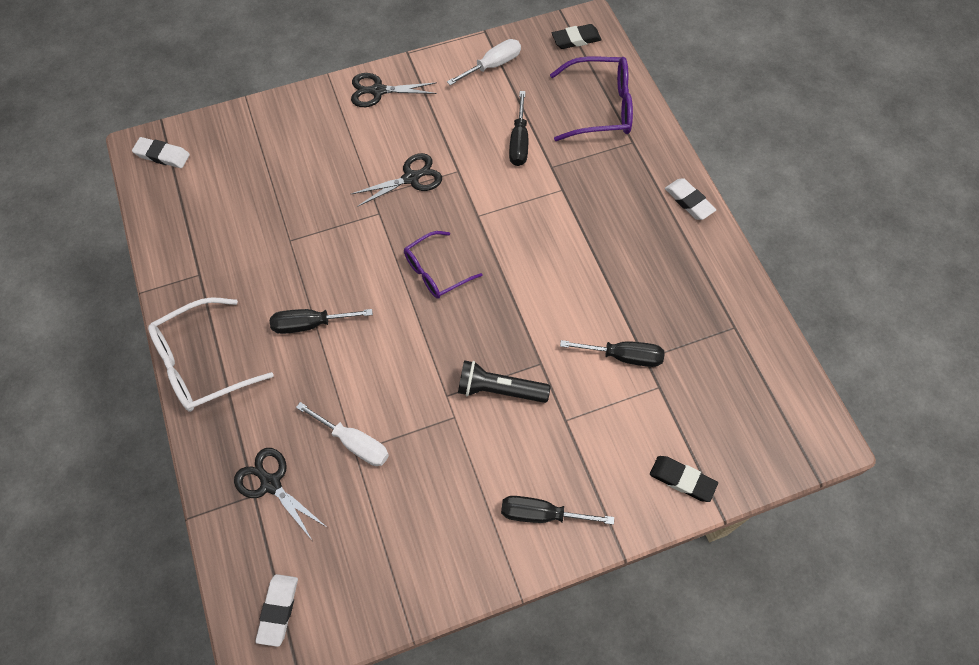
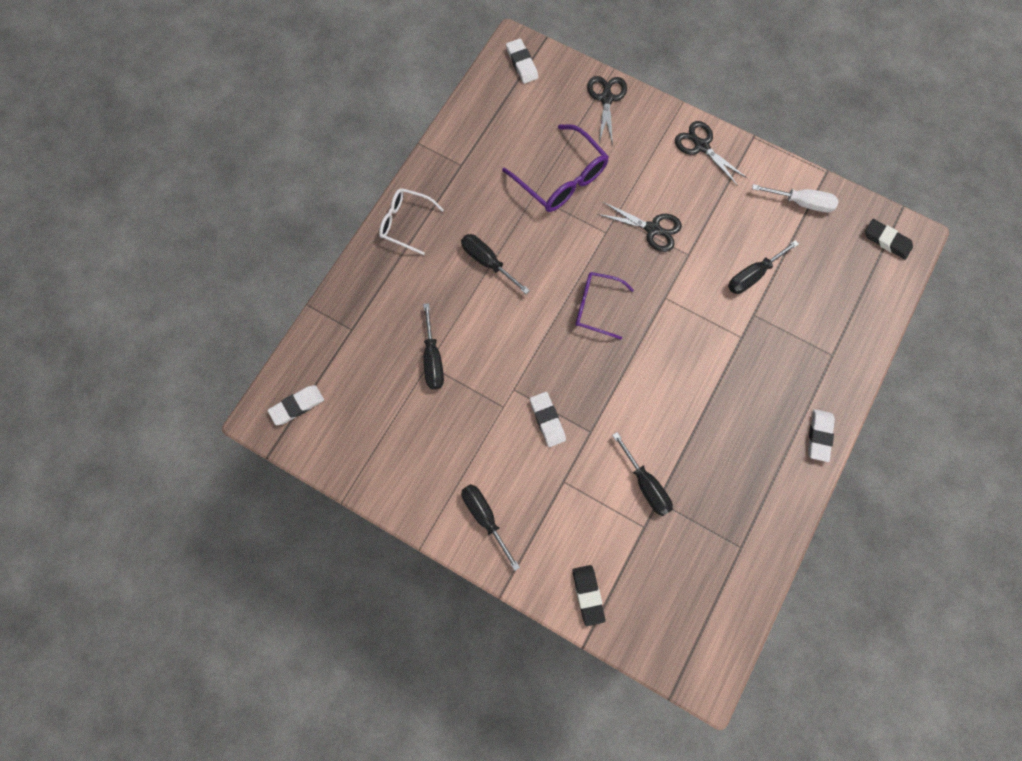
camera: 50 degrees right, 10 degrees up
(202, 363) = (405, 223): white glasses -> white glasses, size x0.66
(271, 483) = (366, 333): black scissors -> black scissors (606, 99)
(354, 442) = (433, 359): white screwdriver -> black screwdriver
(499, 389) = (547, 420): black flashlight -> white eraser
(600, 107) = (841, 308): purple glasses -> purple glasses (561, 179)

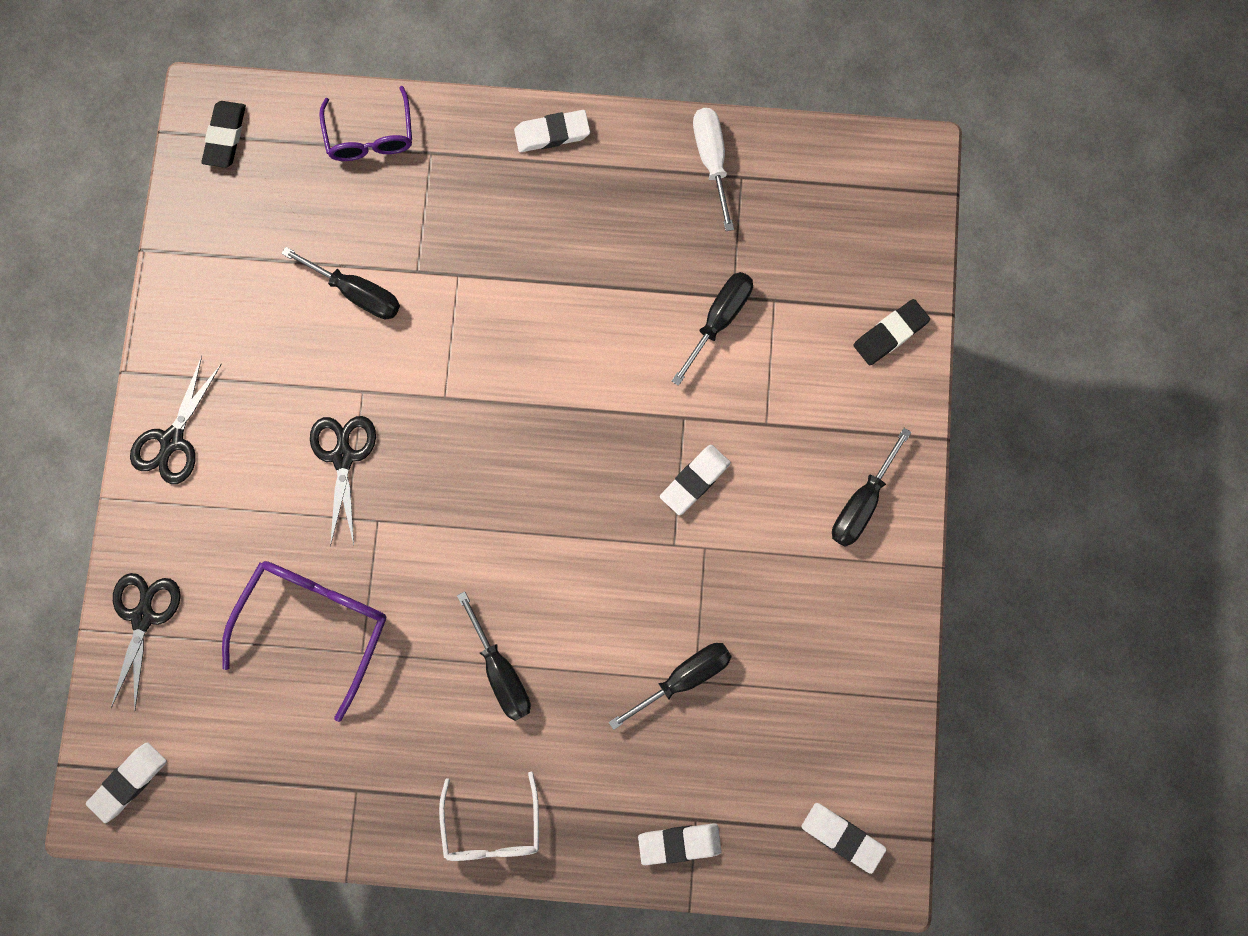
camera: 115 degrees left, 5 degrees up
(344, 315) = (679, 843): none -> white eraser
(487, 262) = (501, 671): black screwdriver -> black screwdriver turned 45 degrees counterclockwise
(596, 307) = (501, 486): purple glasses -> purple glasses (370, 136)
(606, 99) = (143, 617): black scissors -> black scissors turned 120 degrees clockwise
(801, 202) = (211, 267): white screwdriver -> white screwdriver (711, 160)

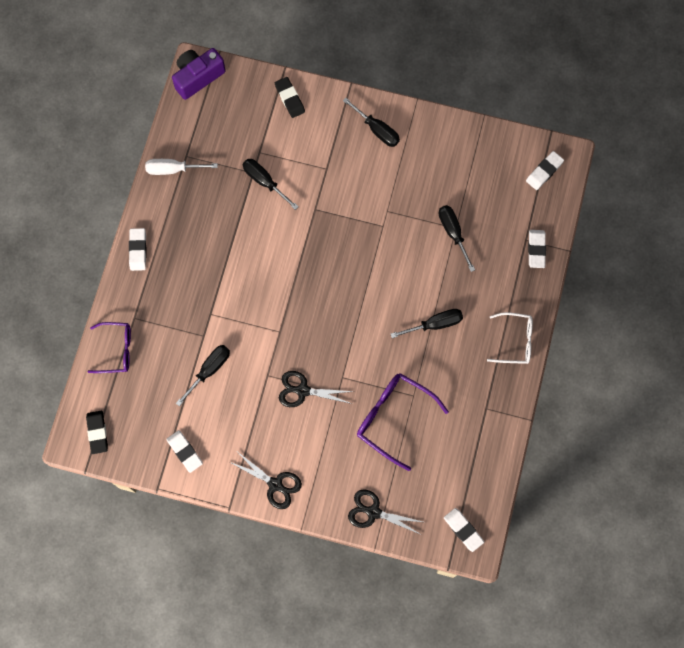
camera: 80 degrees left, 5 degrees down
(225, 136) = (97, 432): black eraser -> black eraser turned 60 degrees clockwise
(695, 480) = (350, 209): white eraser -> white eraser (185, 451)
(896, 167) = (198, 77): none -> purple camera

